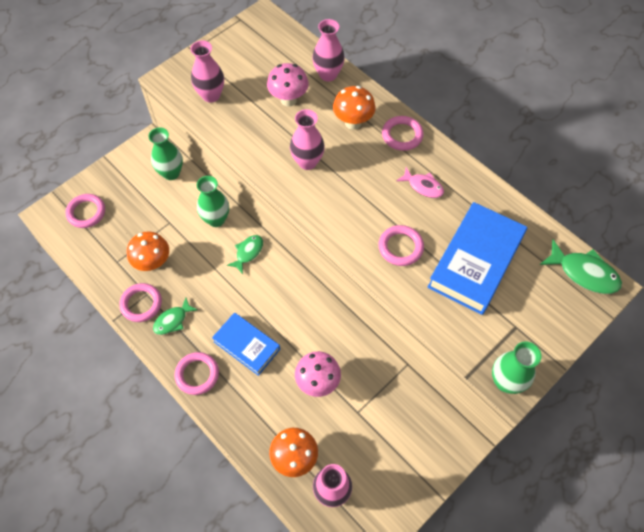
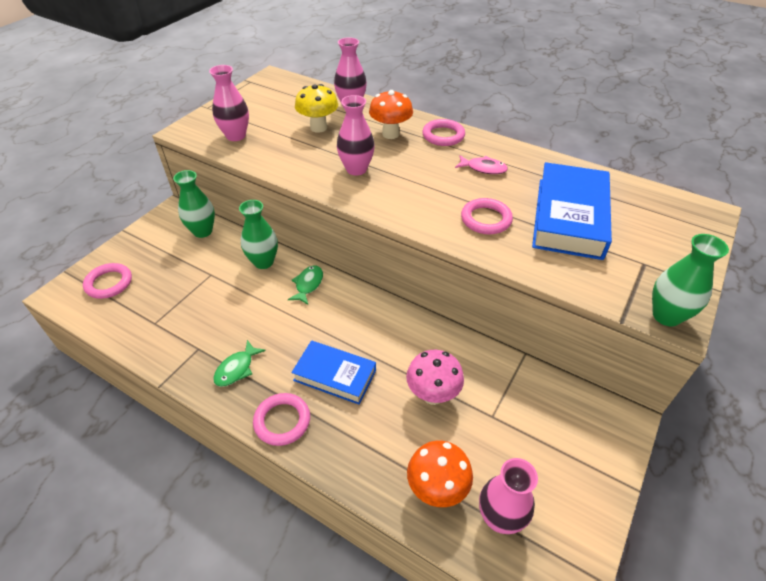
camera: 15 degrees left, 15 degrees down
(141, 304) = (193, 360): pink ring -> none
(153, 263) = (199, 316): orange mushroom -> none
(288, 100) = (318, 128): pink mushroom -> yellow mushroom
(584, 273) = (679, 206): green fish -> none

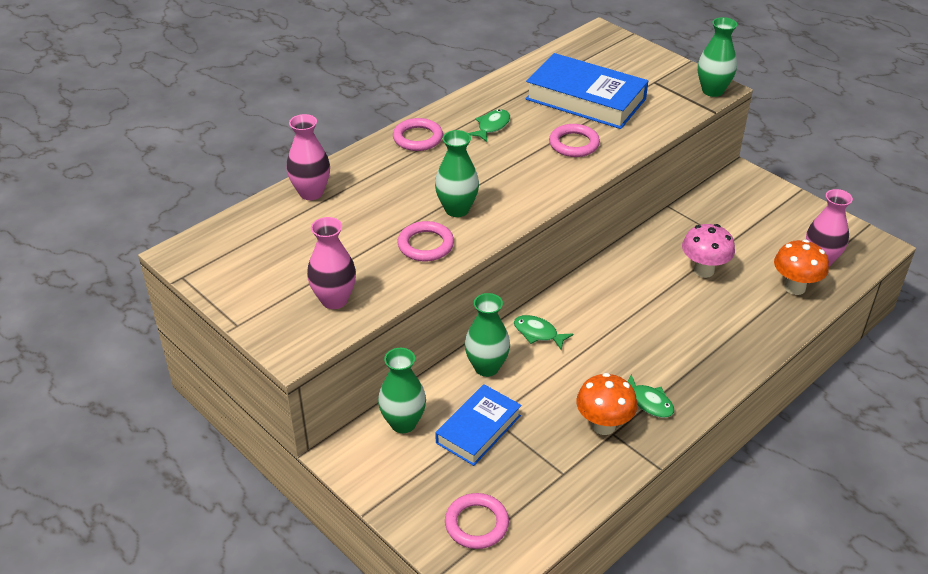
camera: 75 degrees left, 5 degrees down
(282, 421) = (718, 373): pink ring -> pink ring (425, 245)
(318, 128) = (352, 226): yellow mushroom -> none
(335, 375) = (670, 329): blue book -> blue book (478, 429)
(356, 169) = (457, 209): pink vase -> green vase
(390, 134) = (395, 173): orange mushroom -> orange mushroom (603, 425)
(483, 168) = (492, 126): pink fish -> green fish

